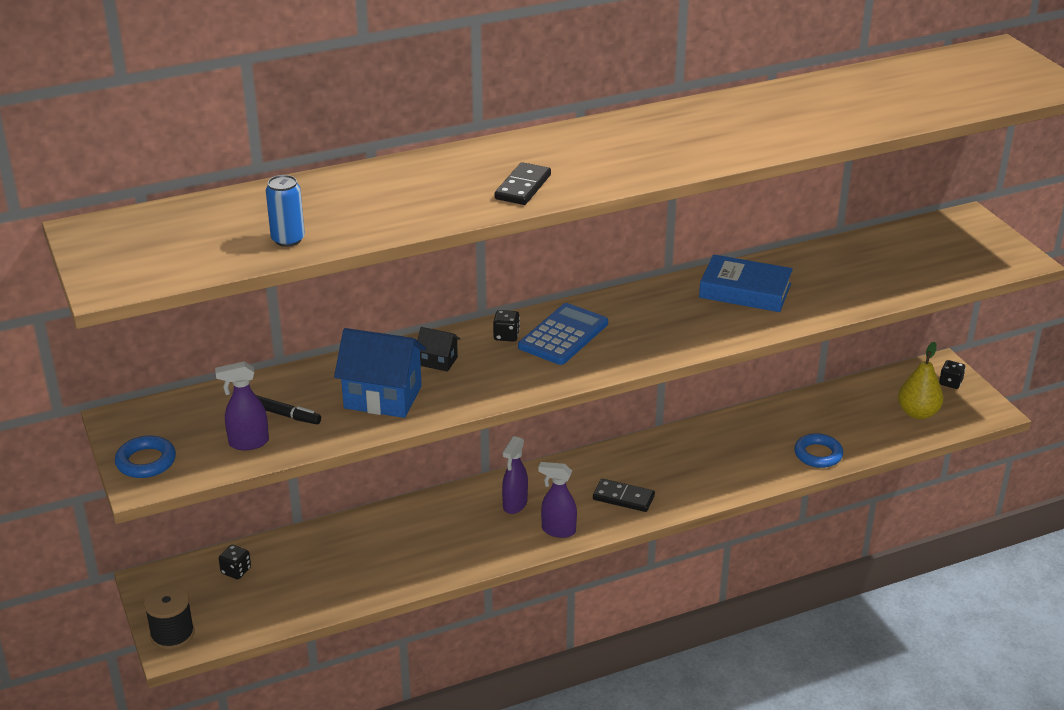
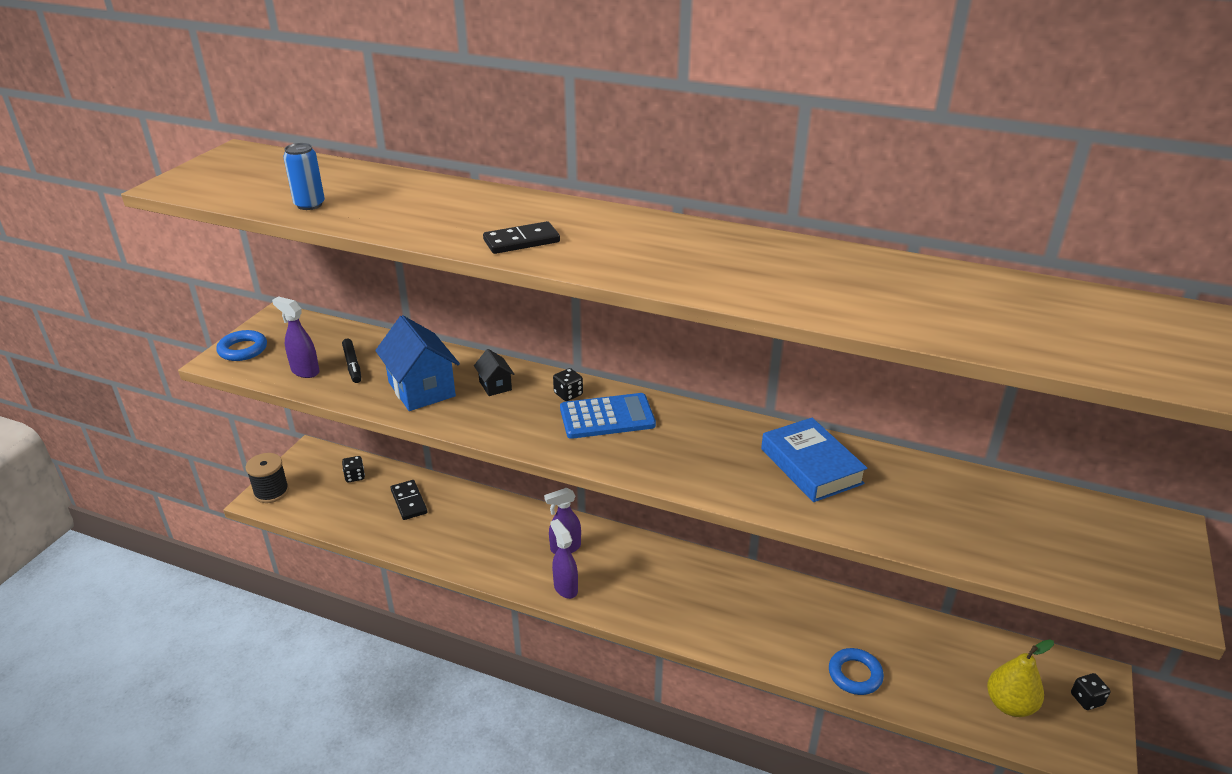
camera: 45 degrees right, 0 degrees up
(623, 498) = (645, 597): black domino -> black domino (409, 502)

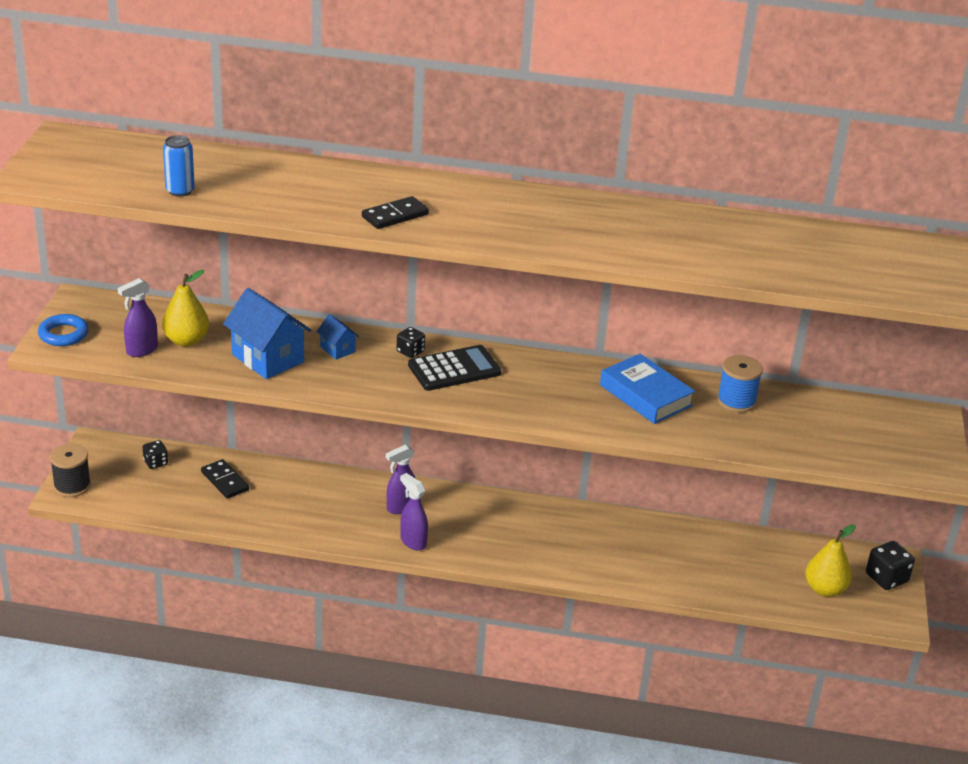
camera: 15 degrees left, 0 degrees up
(305, 371) = (141, 350): purple spray bottle -> purple spray bottle turned 60 degrees counterclockwise
(352, 365) = (186, 341): black marker -> yellow pear
(495, 385) = (337, 349): black house -> blue house
(607, 417) = (454, 369): blue calculator -> black calculator
(855, 674) = (693, 582): blue ring -> none
(917, 483) = (736, 401): none -> blue spool
(1086, 699) = (886, 578): black dice -> black dice, size x1.58

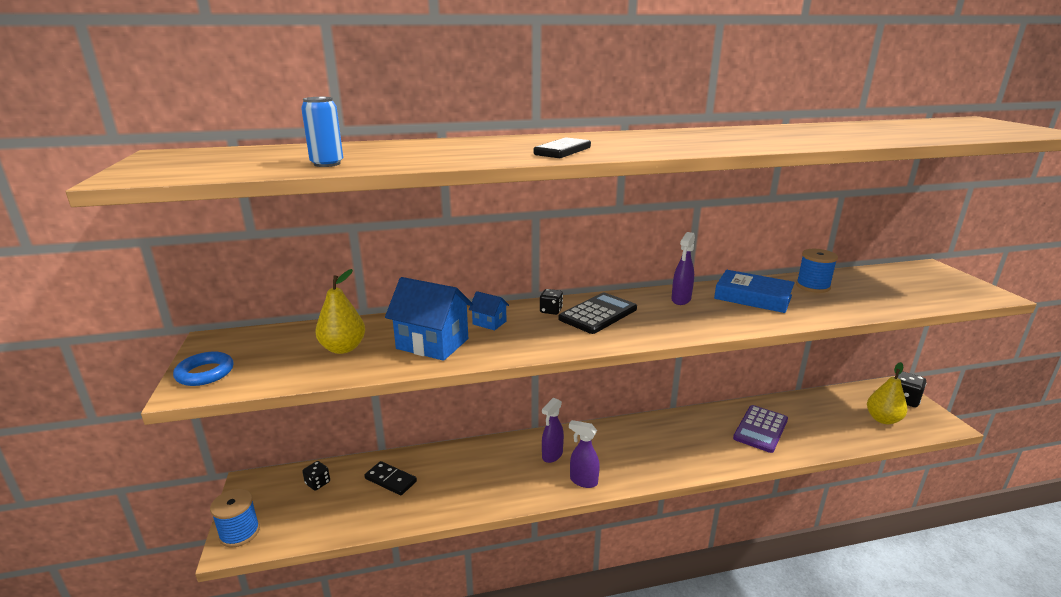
camera: 20 degrees left, 10 degrees down
(72, 486) = (239, 533): black spool -> blue spool
(141, 350) = (300, 367): purple spray bottle -> purple spray bottle (681, 300)
(660, 553) = (760, 429): none -> purple calculator

